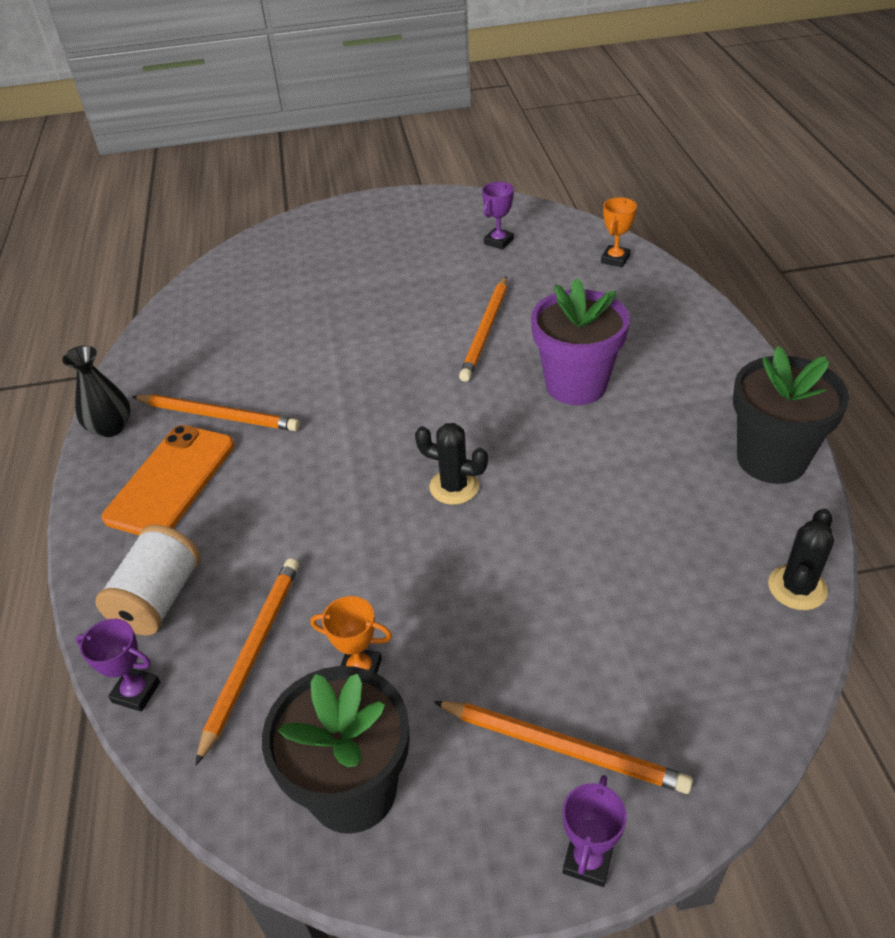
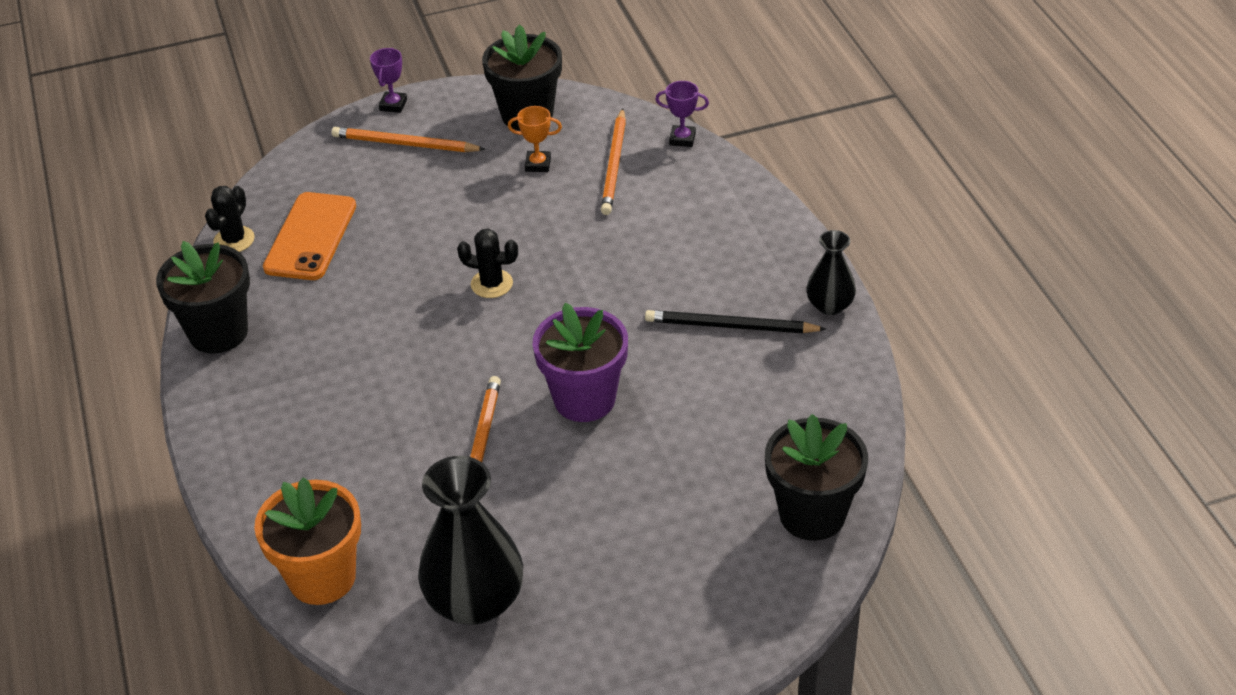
camera: 170 degrees right, 0 degrees up
(158, 599) = (698, 186): white spool -> none
(171, 481) = (740, 265): orange phone -> orange phone (310, 237)
(218, 415) = (731, 326): orange pencil -> black pencil
(236, 273) = (812, 514): none -> black flower pot
(498, 241) = (475, 601): purple trophy -> black vase
(576, 385) = (383, 390): purple flower pot -> purple flower pot (584, 399)
(615, 259) = (322, 577): orange trophy -> orange flower pot

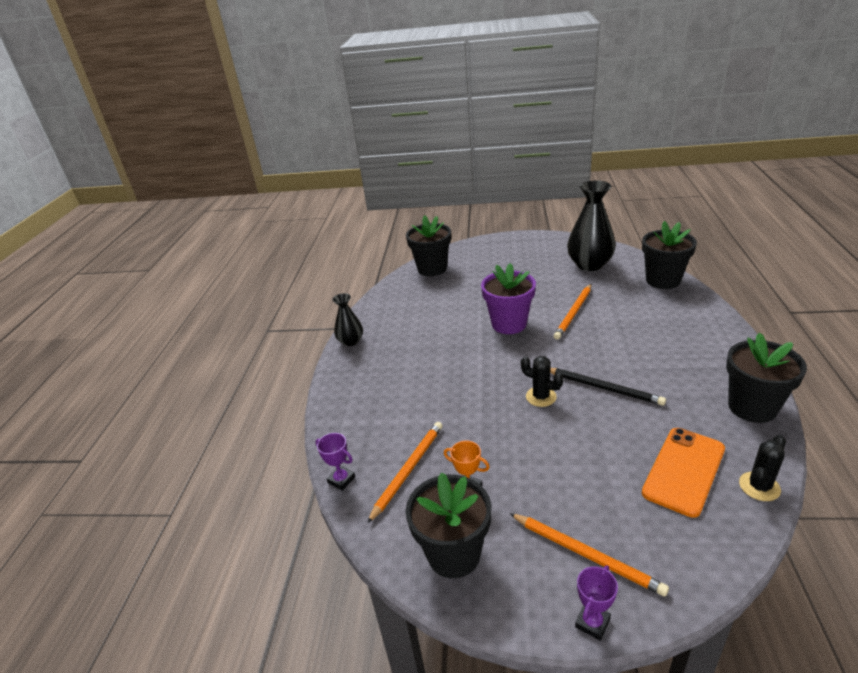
camera: 155 degrees left, 10 degrees down
(322, 577) = (663, 280): orange flower pot -> black flower pot
(731, 326) = (409, 342): black pencil -> black pencil (602, 387)

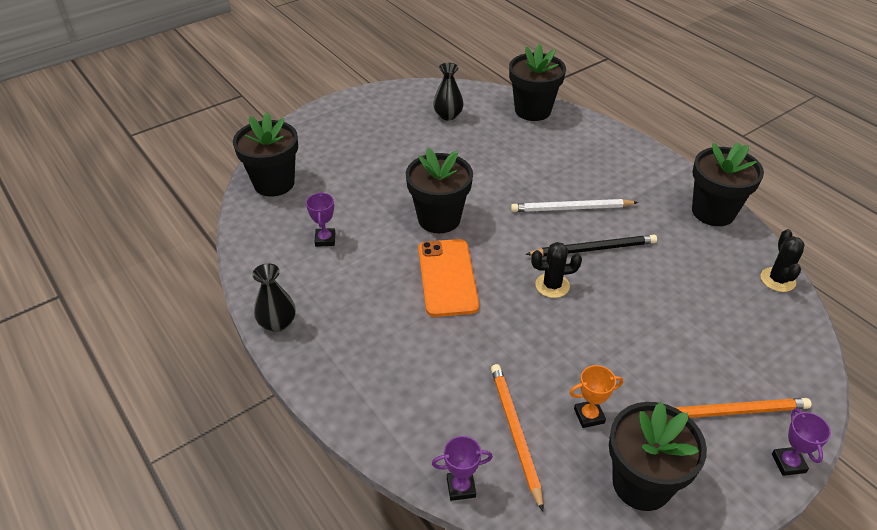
camera: 45 degrees left, 10 degrees up
(425, 309) = (325, 239): none -> purple trophy
(509, 324) = (439, 219): purple flower pot -> black flower pot
(574, 313) = (489, 178): orange pencil -> none
(589, 264) = (448, 115): black vase -> black vase, size x0.55
(617, 354) = (571, 208): none -> white pencil
(684, 471) = (723, 295): orange phone -> orange phone (447, 277)

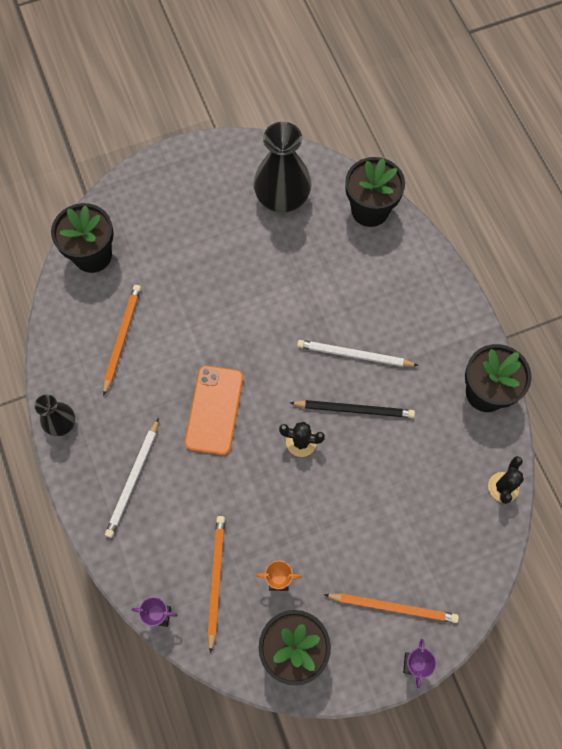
camera: 15 degrees right, 25 degrees up
(325, 239) = (122, 338): purple trophy -> orange pencil
(379, 356) = (133, 479): none -> white pencil
(439, 219) = (229, 338): black flower pot -> none
(448, 115) = (282, 198): black vase -> black vase, size x1.82

